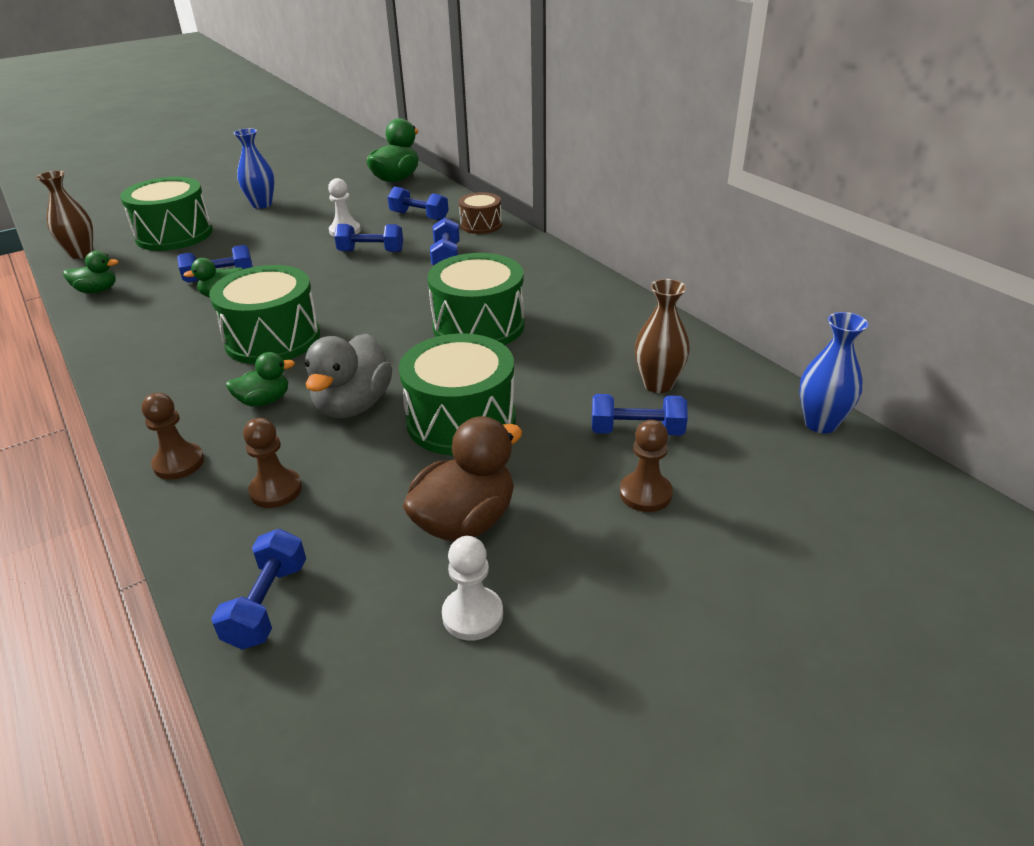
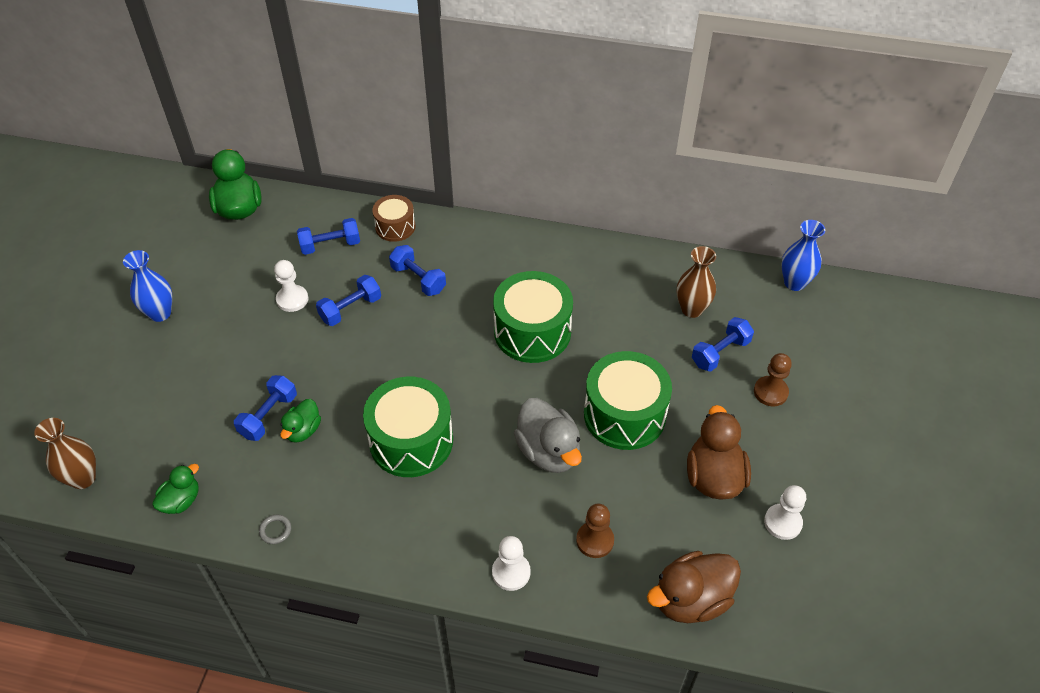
camera: 45 degrees left, 15 degrees up
(107, 335) = (275, 530): none -> grey ring
(174, 235) = (137, 399): green drum -> none
(179, 463) = (511, 572): brown pawn -> white pawn
(264, 401) = (489, 491): green duck -> none
(267, 604) = (691, 600): blue dumbbell -> brown duck

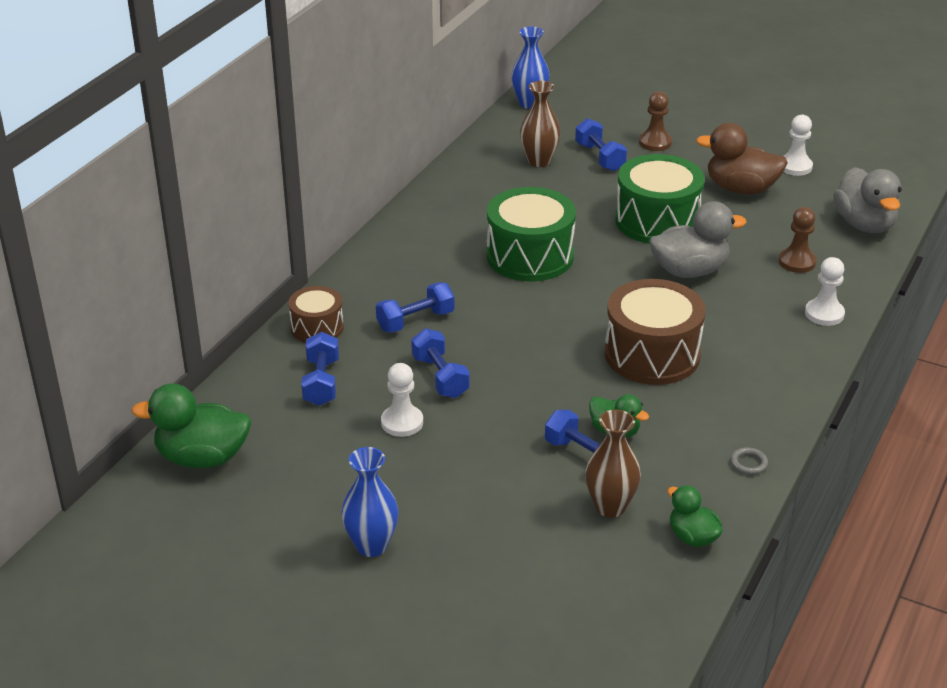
camera: 75 degrees left, 15 degrees down
(83, 478) = (637, 627): brown vase -> brown vase (610, 507)
(411, 441) = (652, 354): green drum -> brown drum
(691, 600) = (864, 224): brown duck -> grey duck

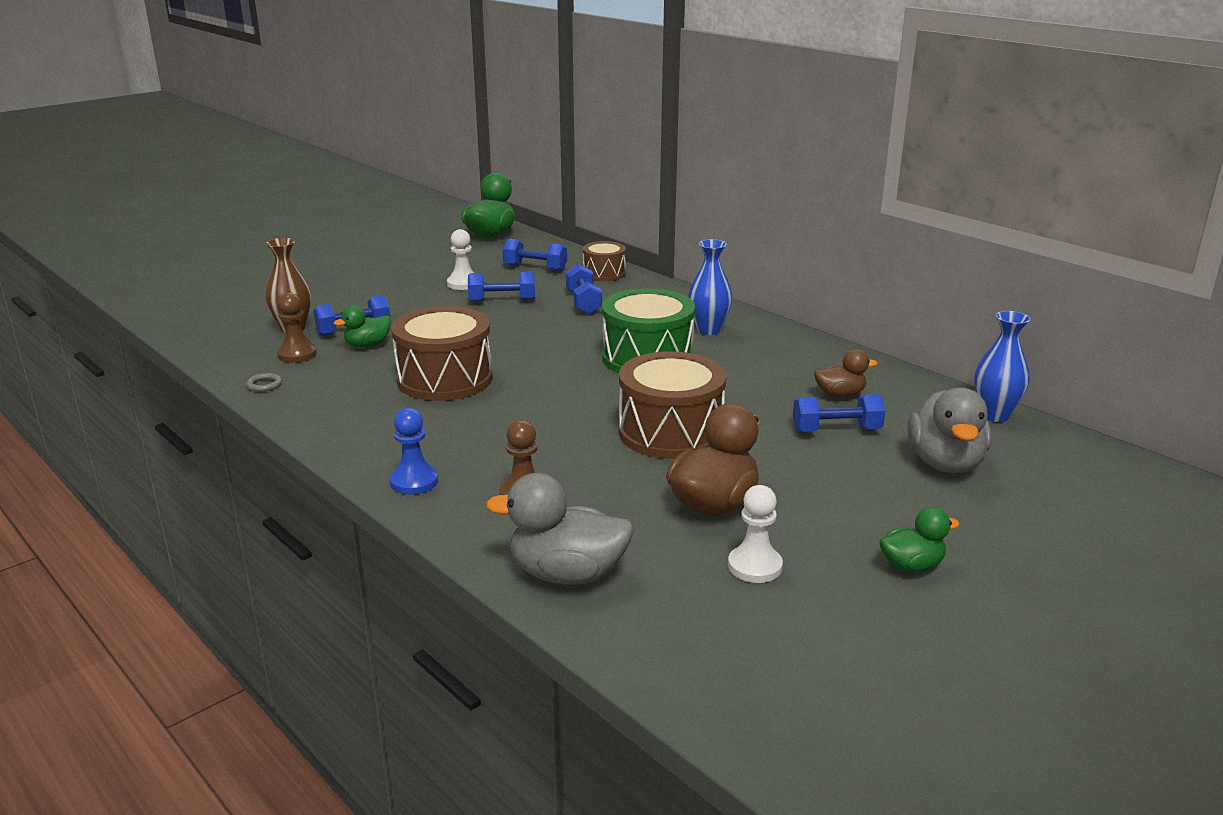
camera: 110 degrees right, 10 degrees down
(371, 545) = (356, 263): blue vase -> blue vase (708, 330)
(539, 161) = (840, 395): brown vase -> brown duck
(655, 142) = (864, 474): brown pawn -> brown pawn (297, 354)
(657, 221) = (670, 432): green drum -> brown drum
(689, 271) = (559, 427): grey duck -> grey duck (945, 463)
(692, 537) = (225, 347): green duck -> green duck (911, 566)
(824, 314) = (414, 481): white pawn -> blue pawn

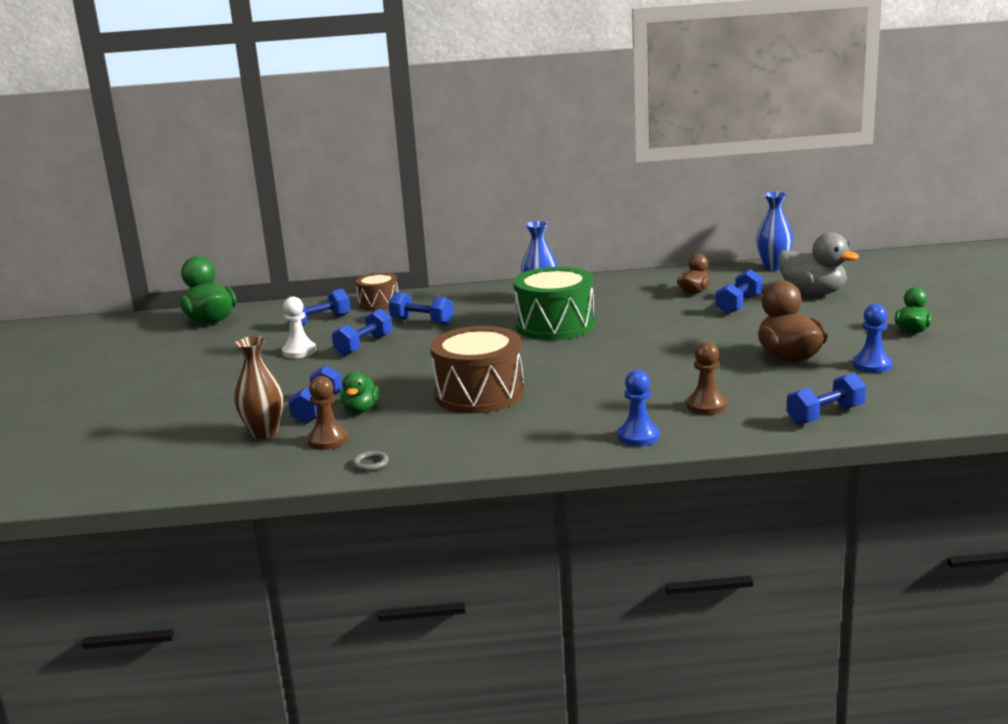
camera: 50 degrees left, 5 degrees down
(567, 574) = (825, 415): grey duck -> blue dumbbell
(670, 432) = (678, 345): brown drum -> none
(755, 566) = (872, 365): white pawn -> blue pawn

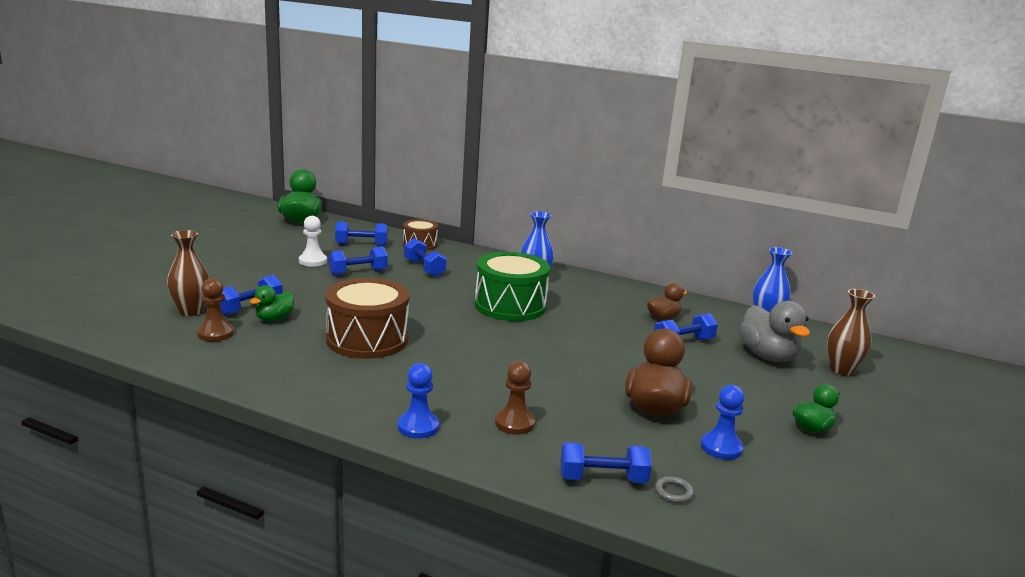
camera: 25 degrees right, 0 degrees up
(371, 464) = (208, 363): grey ring -> grey ring (673, 492)
(876, 284) = (841, 370): none -> brown vase

